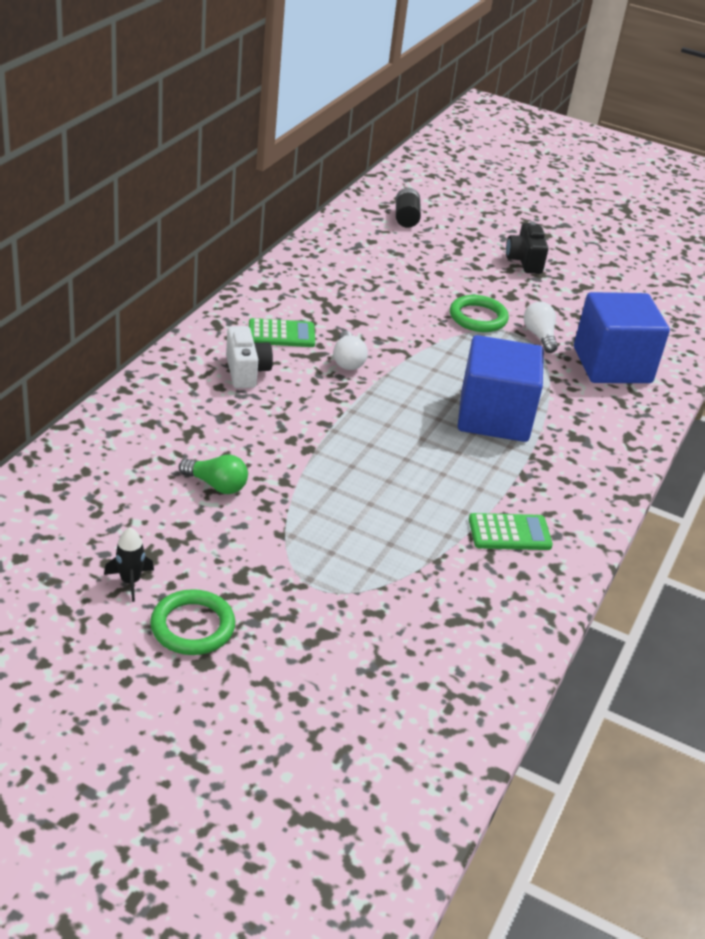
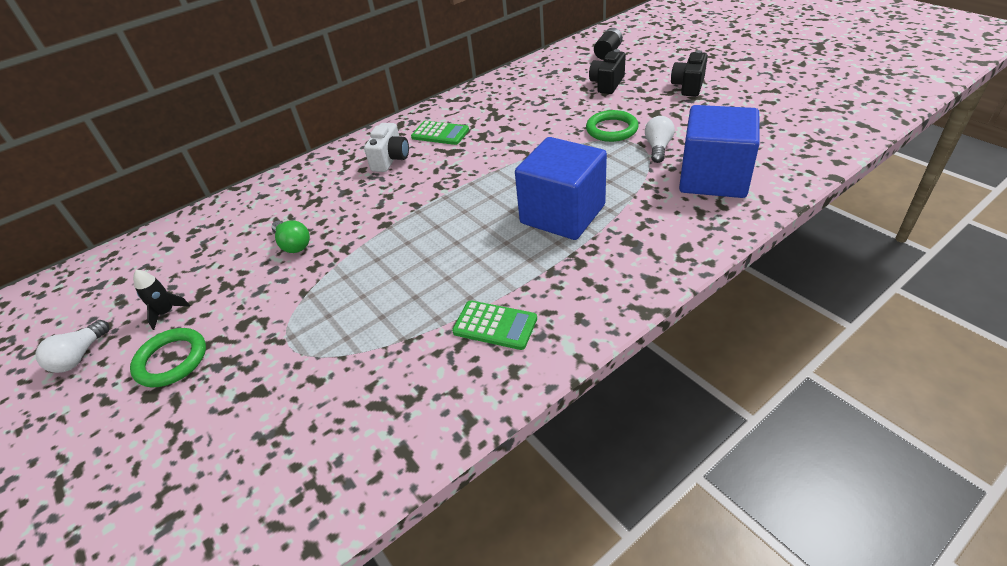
camera: 35 degrees right, 5 degrees up
(347, 360) = (474, 157): white light bulb -> white light bulb (80, 356)
(434, 260) = (607, 84): none -> black camera

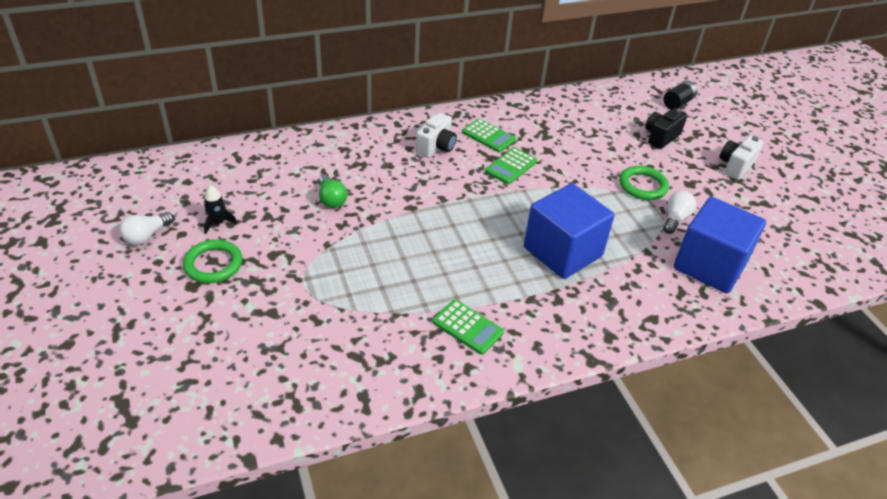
camera: 10 degrees right, 0 degrees up
(474, 153) = (511, 166): none -> green calculator
(688, 86) = (735, 166): black camera -> white camera

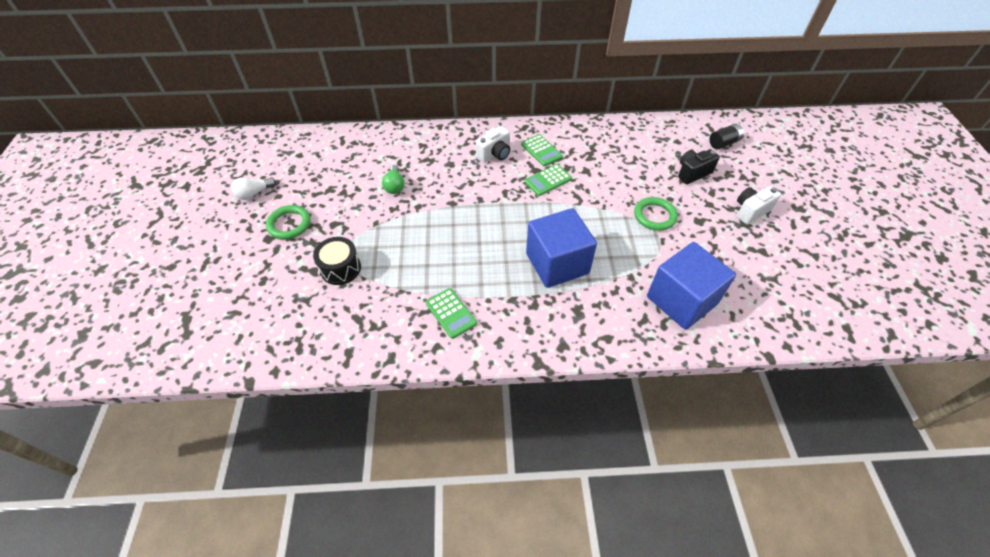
camera: 20 degrees right, 10 degrees up
(218, 223) = (306, 192): black rocket -> none
(307, 303) = (340, 268): none -> black drum
(675, 219) = (670, 251): white light bulb -> none

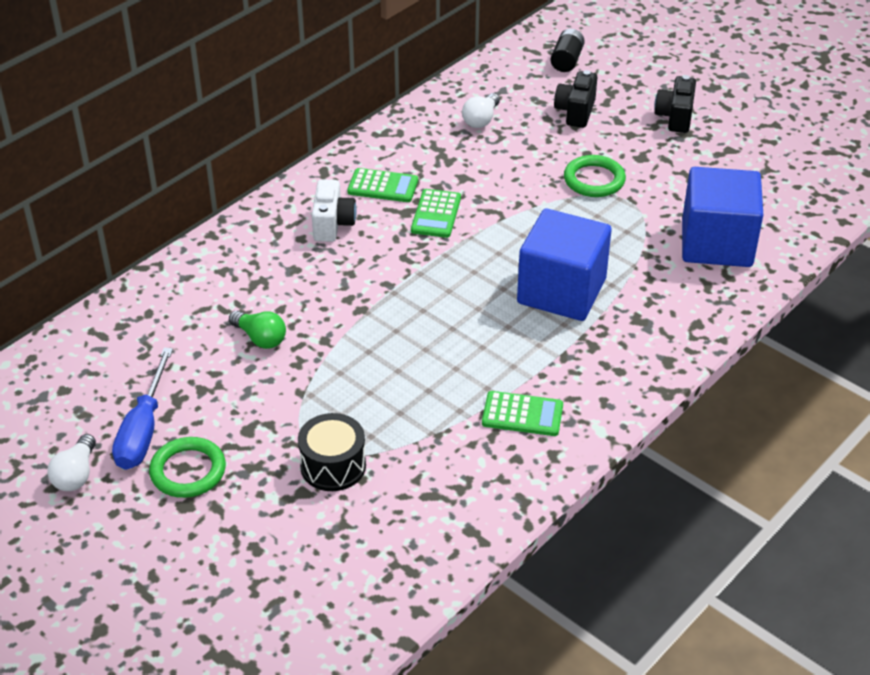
camera: 45 degrees left, 10 degrees down
(300, 193) = (143, 430): none -> blue screwdriver
(634, 147) = (481, 120): none -> white light bulb
(750, 211) = (675, 117): white camera -> black camera

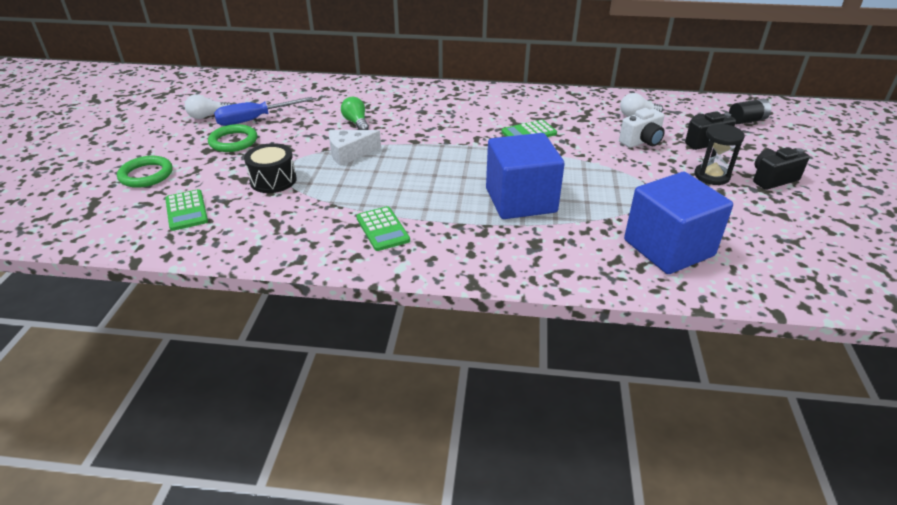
camera: 55 degrees right, 5 degrees down
(260, 338) = (356, 123): green light bulb -> green light bulb turned 150 degrees clockwise
(333, 224) = (474, 108): white camera -> white camera (641, 141)
(334, 375) = (349, 153): none -> white cheese
(383, 186) = (527, 109): green calculator -> green calculator (186, 210)
(594, 180) = (649, 172): green ring -> green ring (146, 175)
(637, 147) = (711, 176): none -> black hourglass

